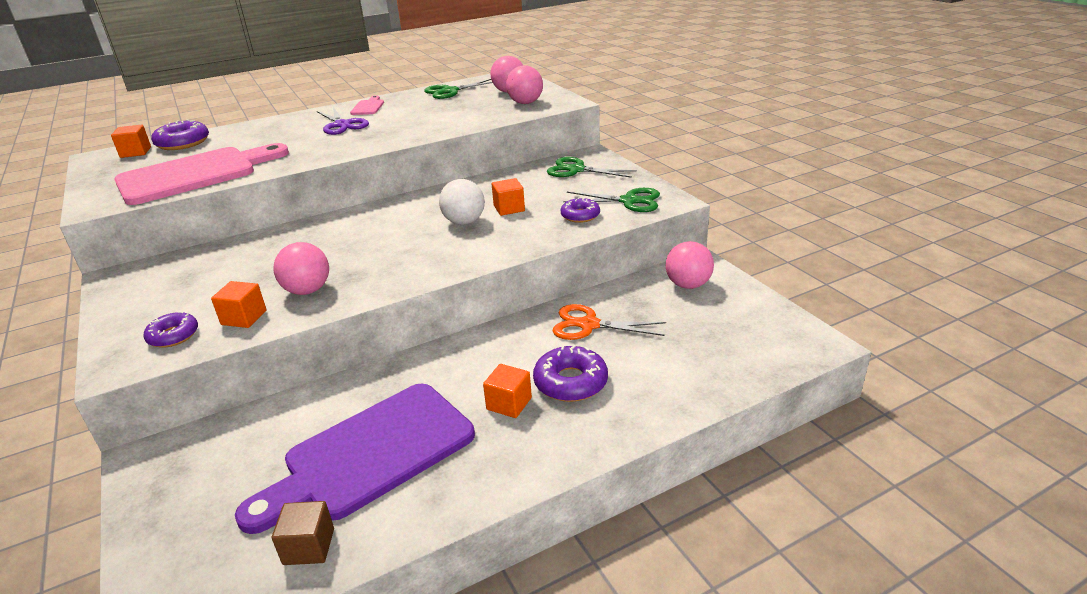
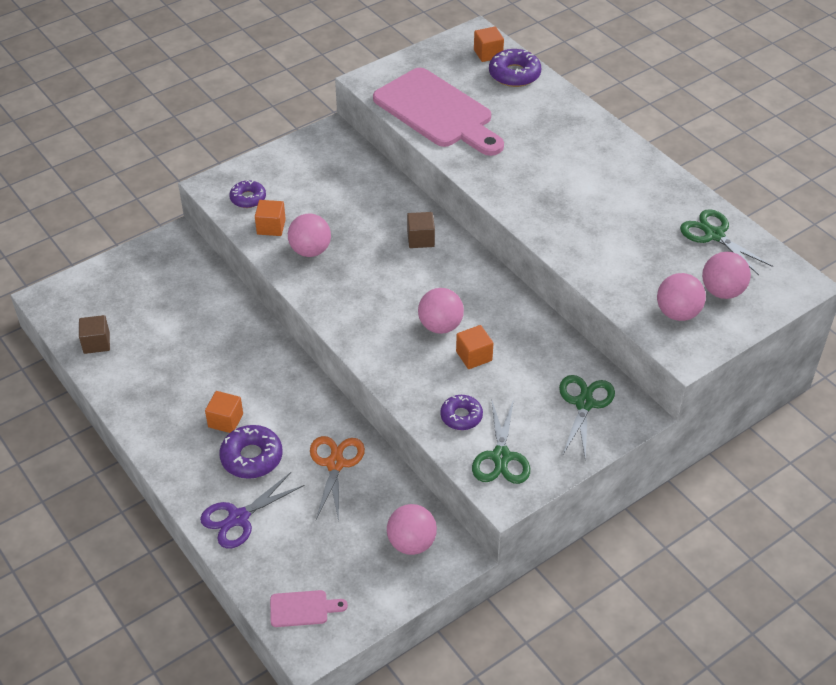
camera: 80 degrees right, 15 degrees up
(339, 228) = (420, 239): none -> brown cube
(342, 125) = (578, 171): purple scissors -> purple scissors (238, 518)
(368, 107) = (642, 176): pink cutting board -> pink cutting board (303, 609)
(370, 454) = (173, 351): purple cutting board -> none
(464, 222) = (440, 326): white ball -> pink ball

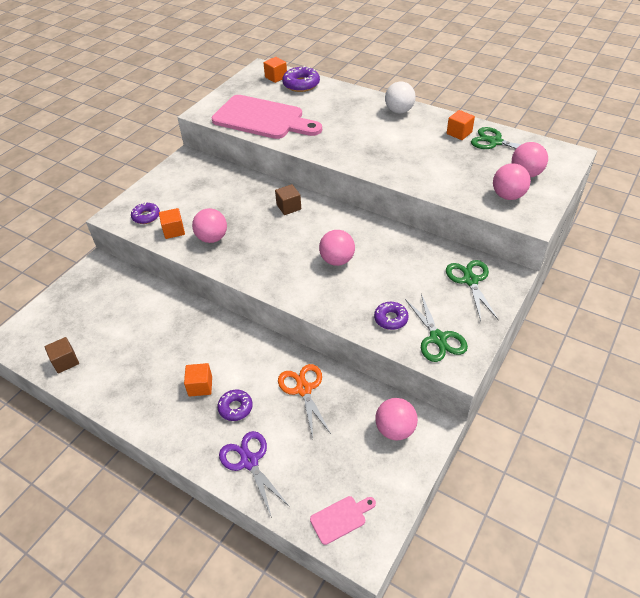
camera: 20 degrees left, 0 degrees up
(238, 518) = (249, 461): purple scissors -> purple scissors turned 120 degrees clockwise
(251, 457) = (235, 408): purple donut -> purple donut, size x0.66
(474, 356) = (373, 273): orange cube -> orange cube (459, 133)
(618, 152) = (399, 111): none -> white ball

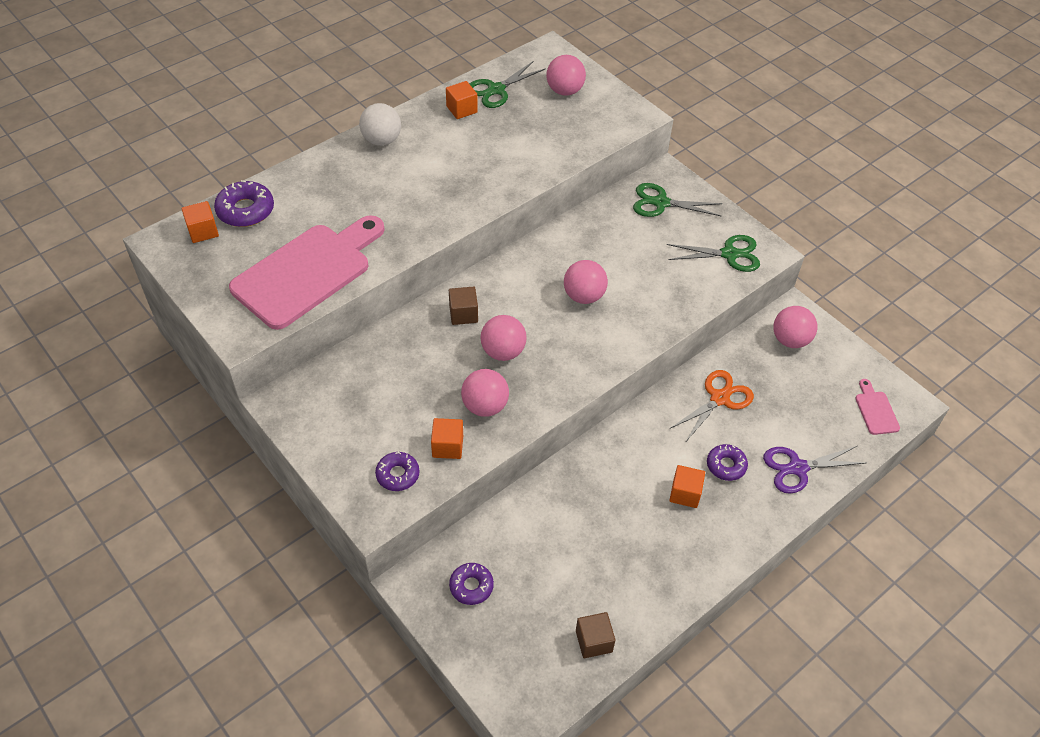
camera: 75 degrees left, 5 degrees up
(303, 389) = (719, 398): orange scissors -> orange scissors turned 135 degrees clockwise
(391, 319) = (691, 280): purple donut -> purple donut (471, 586)
(508, 196) = (593, 117): pink ball -> pink ball (503, 352)

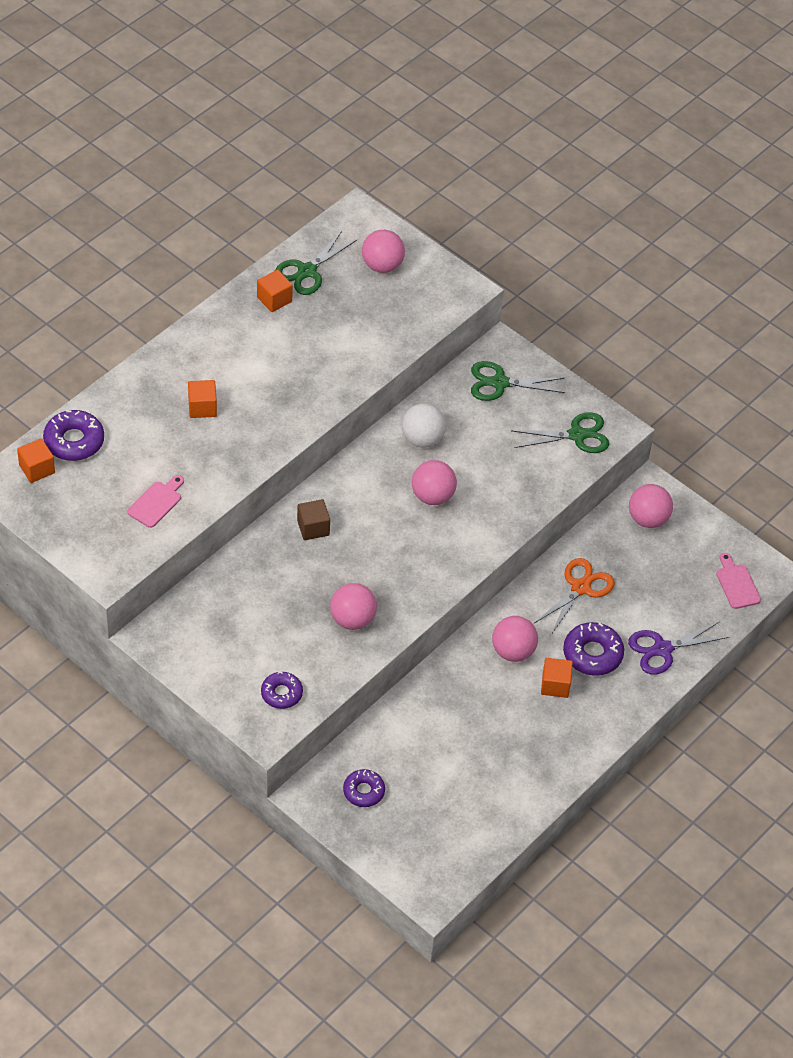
camera: 10 degrees left, 0 degrees up
(307, 272) = (156, 502): pink cutting board -> pink cutting board, size x0.40
(382, 140) = (196, 346): white ball -> white ball (422, 439)
(447, 446) = (324, 662): orange cube -> orange cube (202, 407)
(503, 352) = (360, 563): pink ball -> pink ball (513, 651)
(594, 641) = (485, 826): brown cube -> none
(726, 465) = (592, 654): purple donut -> purple donut, size x1.51

